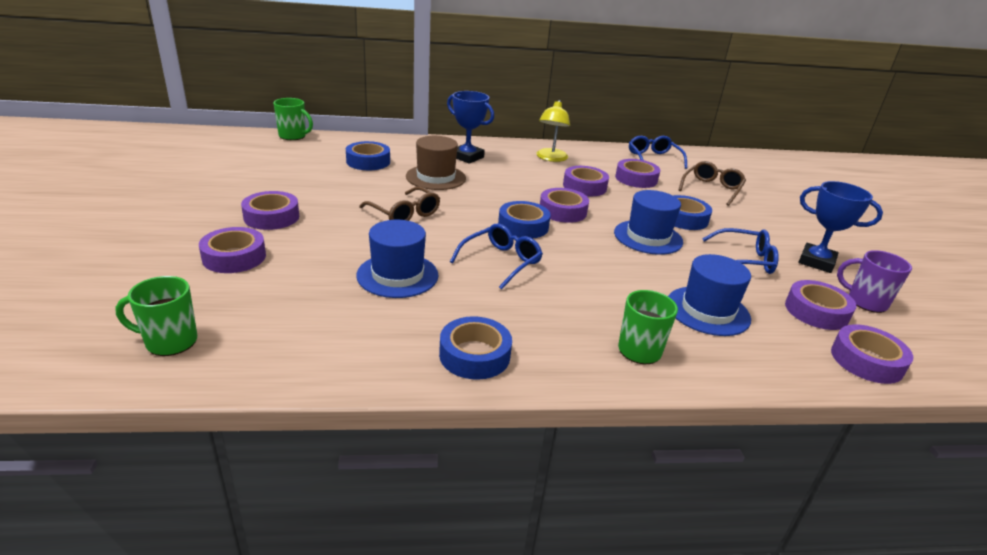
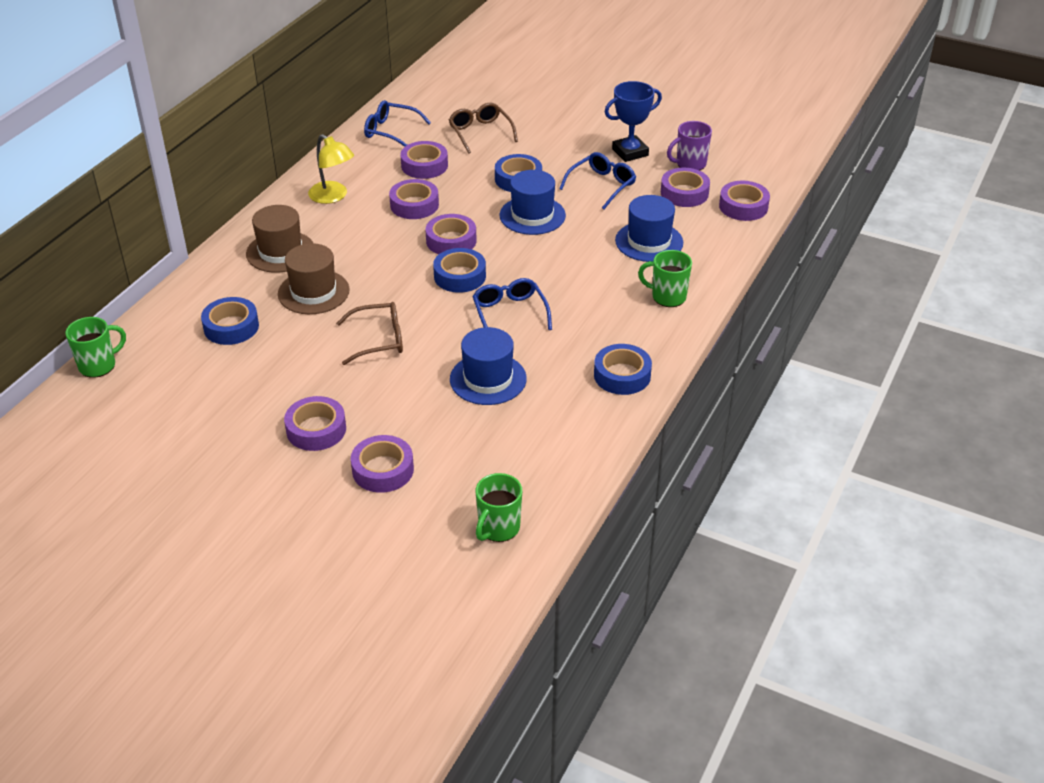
camera: 55 degrees left, 10 degrees up
(467, 157) = (280, 252): blue trophy -> brown hat

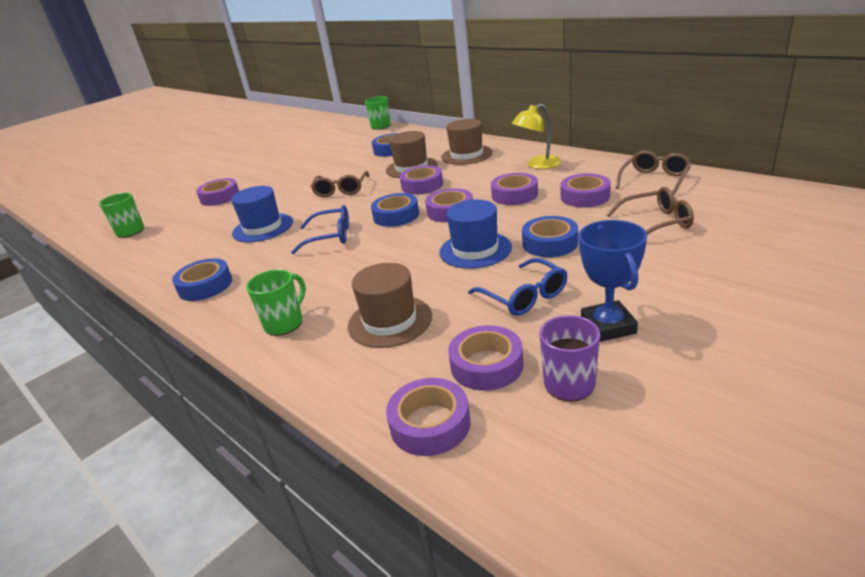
camera: 110 degrees right, 10 degrees down
(316, 429) = (274, 178): purple tape -> purple tape (422, 185)
(391, 131) = (654, 180): blue glasses -> brown glasses
(649, 242) = (390, 321): blue hat -> brown hat

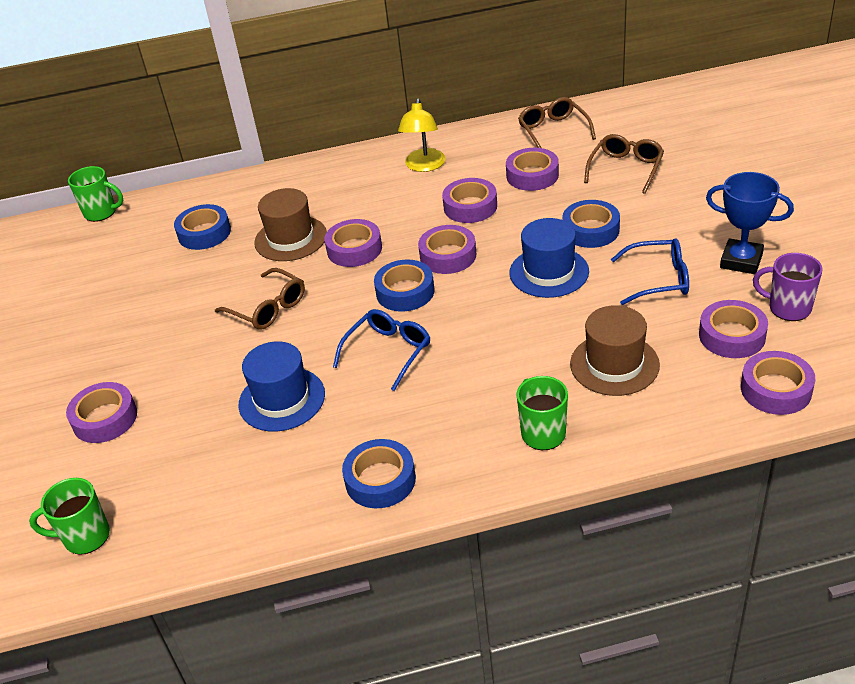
camera: 55 degrees left, 10 degrees up
(466, 155) = (321, 192): brown hat -> none

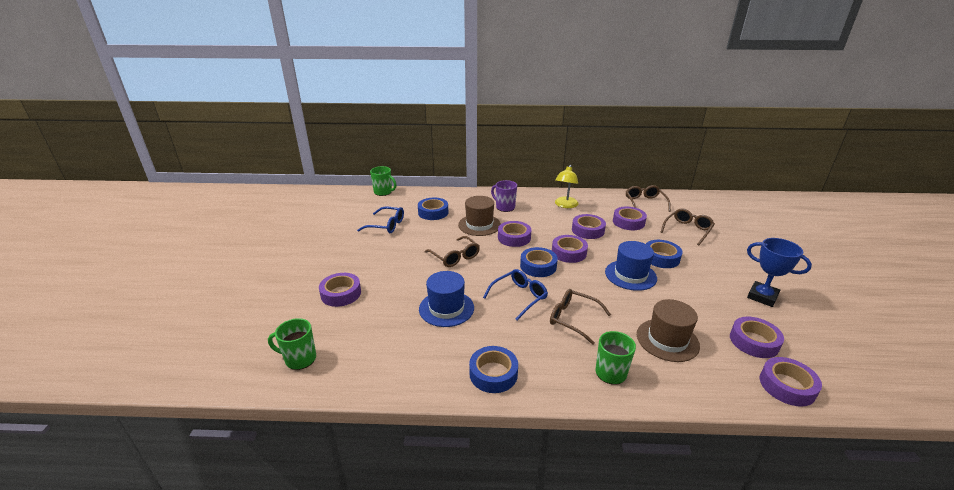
camera: 10 degrees right, 10 degrees down
(476, 367) = (573, 319): none -> brown glasses
(659, 279) = (703, 295): blue glasses -> blue glasses (386, 225)
(788, 308) = (796, 333): purple mug -> purple mug (504, 207)

